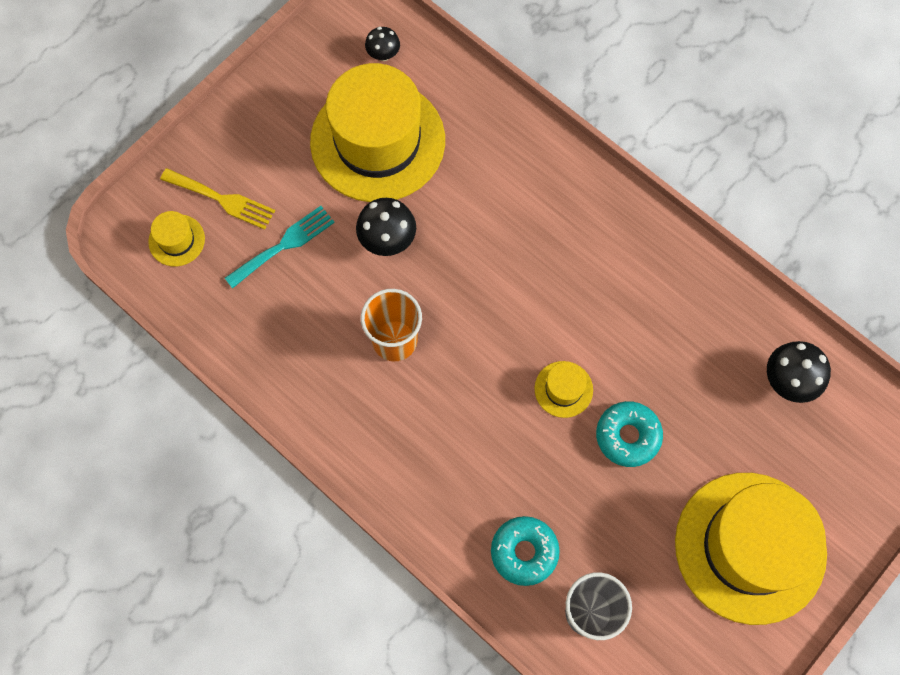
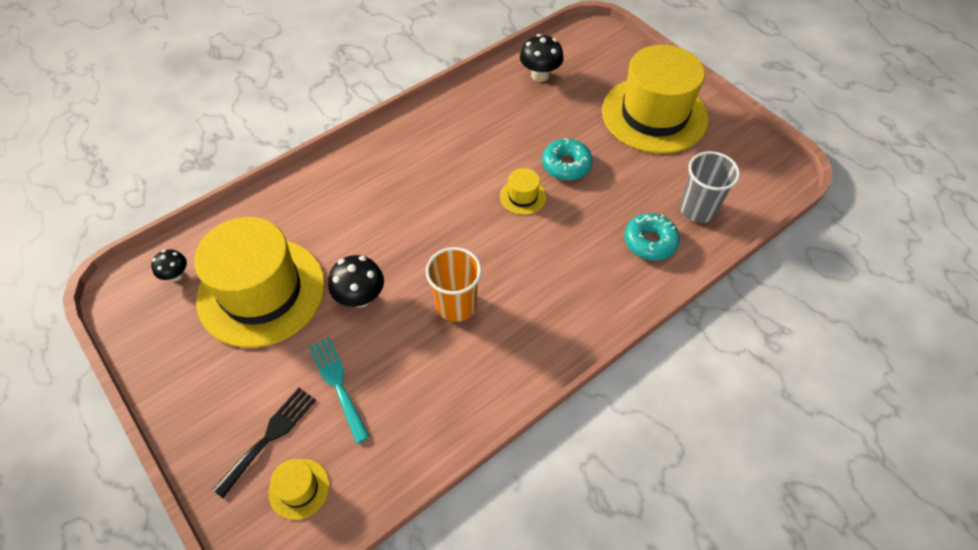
camera: 80 degrees left, 15 degrees down
(222, 199) = (269, 436): yellow fork -> black fork

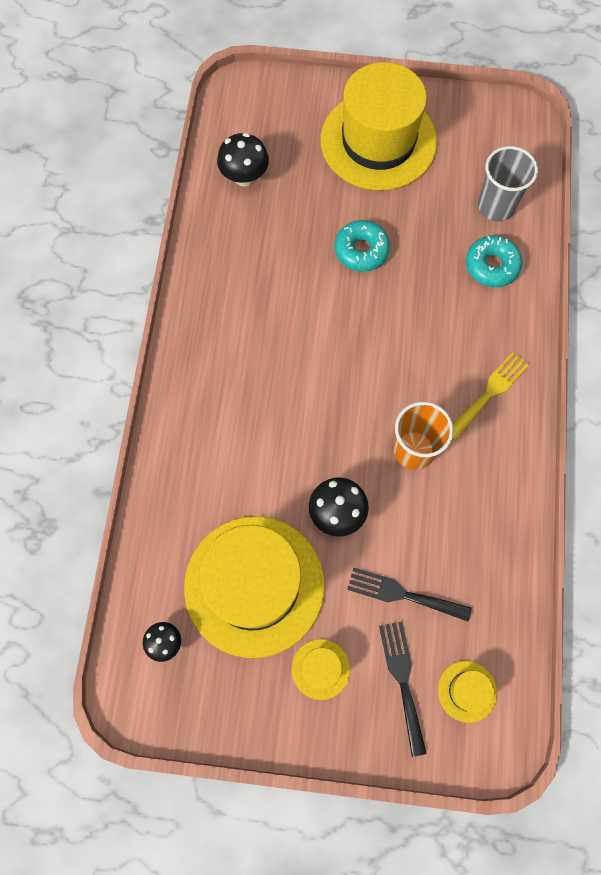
camera: 45 degrees left, 15 degrees up
(338, 384) = (402, 594): turquoise fork -> black fork
(523, 196) = (359, 310): yellow hat -> yellow hat (320, 669)
(552, 316) = (489, 392): none -> yellow fork

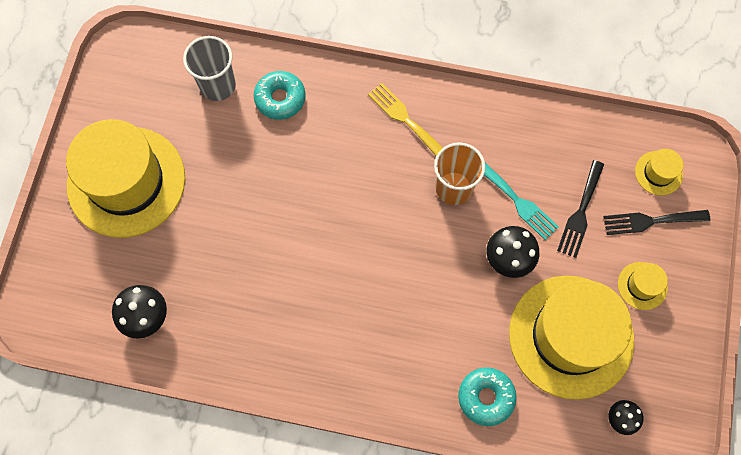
camera: 85 degrees left, 0 degrees up
(361, 250) = (248, 211): turquoise donut -> turquoise donut (486, 397)
(407, 521) = (518, 201): none -> turquoise fork

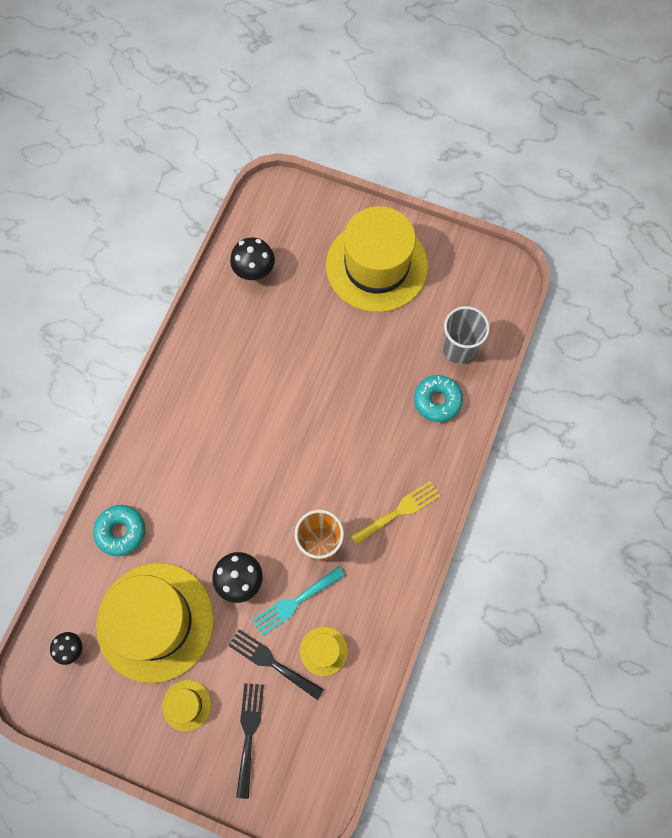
camera: 100 degrees right, 0 degrees up
(658, 173) = (298, 757): yellow hat -> yellow hat (324, 651)

